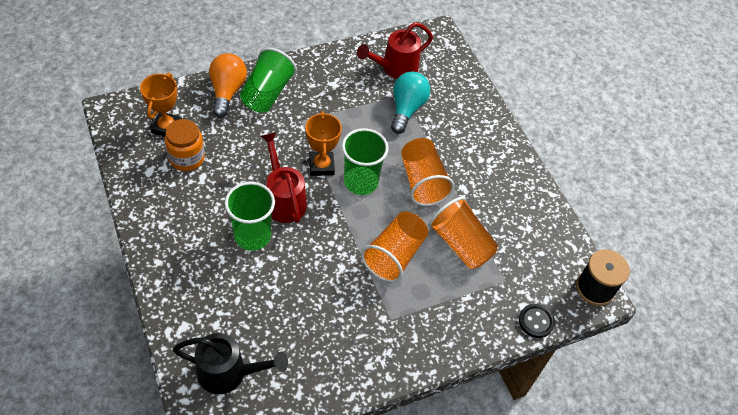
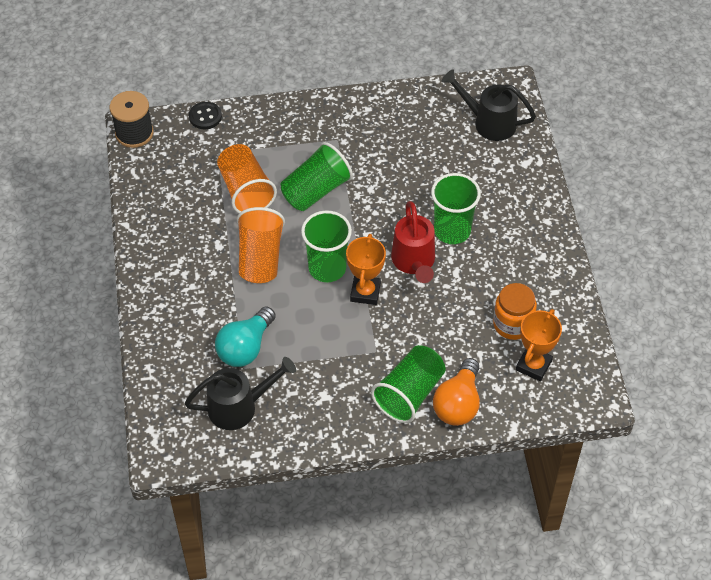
camera: 160 degrees left, 0 degrees up
(394, 255) = (316, 191): orange cup -> green cup
(395, 68) = (240, 407): red watering can -> black watering can

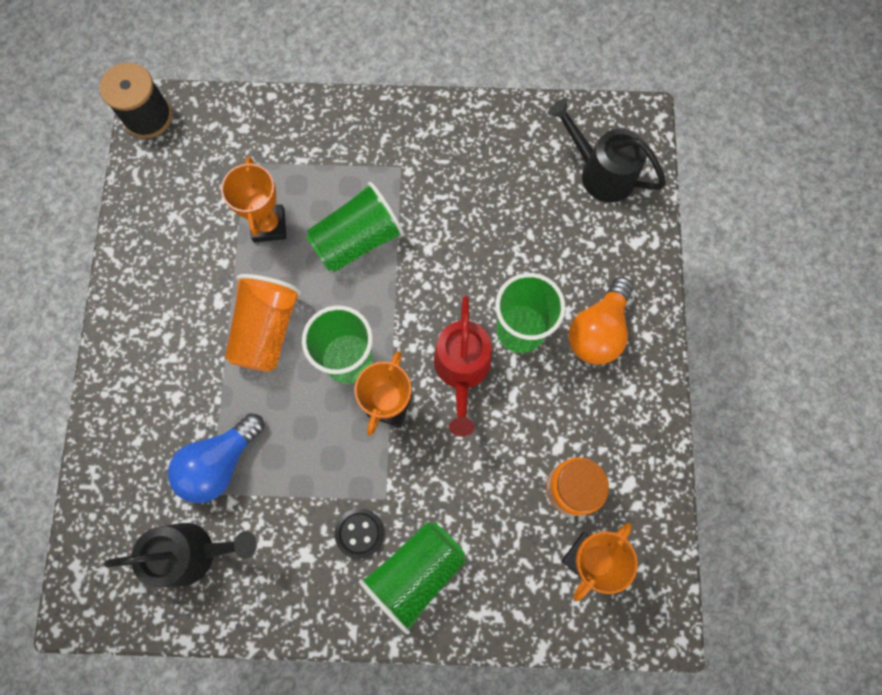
camera: 10 degrees right, 20 degrees up
(205, 116) = (241, 106): black button -> black button (359, 533)
(245, 191) = (269, 225): orange cup -> orange trophy
(245, 347) = (220, 463): turquoise light bulb -> blue light bulb
(458, 403) = (475, 600): orange light bulb -> orange light bulb (598, 330)

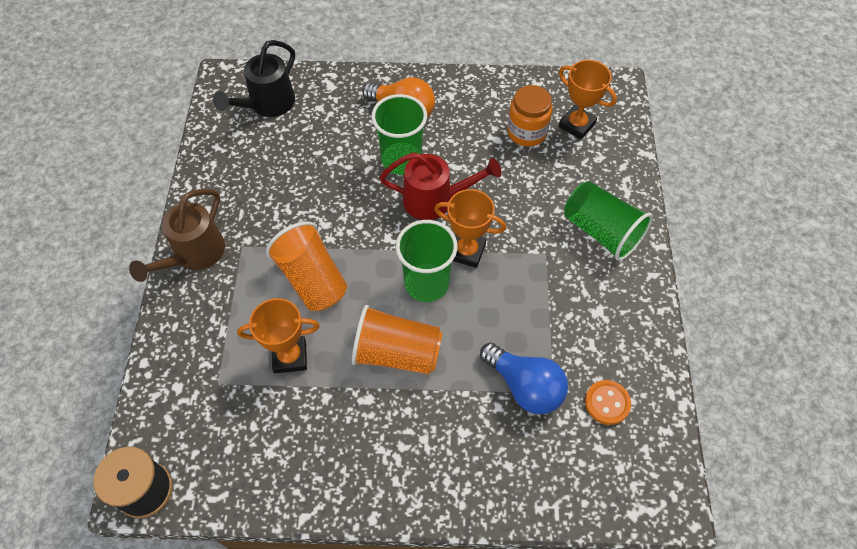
camera: 90 degrees left, 15 degrees down
(194, 553) = (607, 403): black watering can -> orange button
(357, 240) = (312, 279): green cup -> orange cup
(359, 533) = (575, 271): black button -> none
(390, 122) = (194, 255): none -> brown watering can

